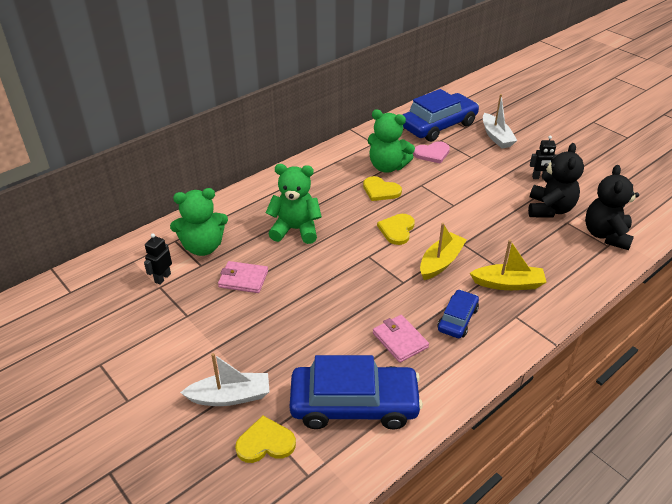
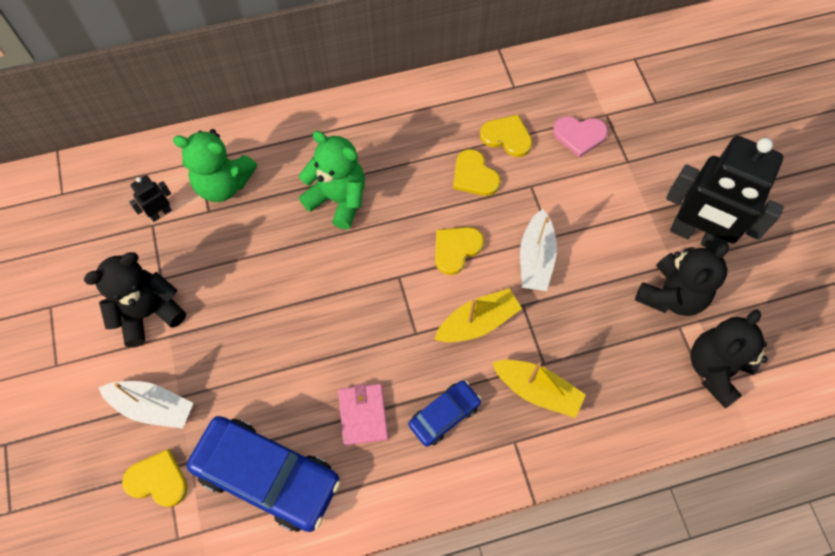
camera: 25 degrees right, 25 degrees up
(189, 339) = (148, 312): none -> black teddy bear
(243, 279) = (243, 251): pink wallet -> none
(387, 166) = (507, 137): green teddy bear -> yellow heart
(438, 126) = (620, 86): blue car -> none
(496, 137) = (687, 137): white boat -> white boat (536, 258)
(540, 178) = (696, 235): black robot -> black robot, size x2.41

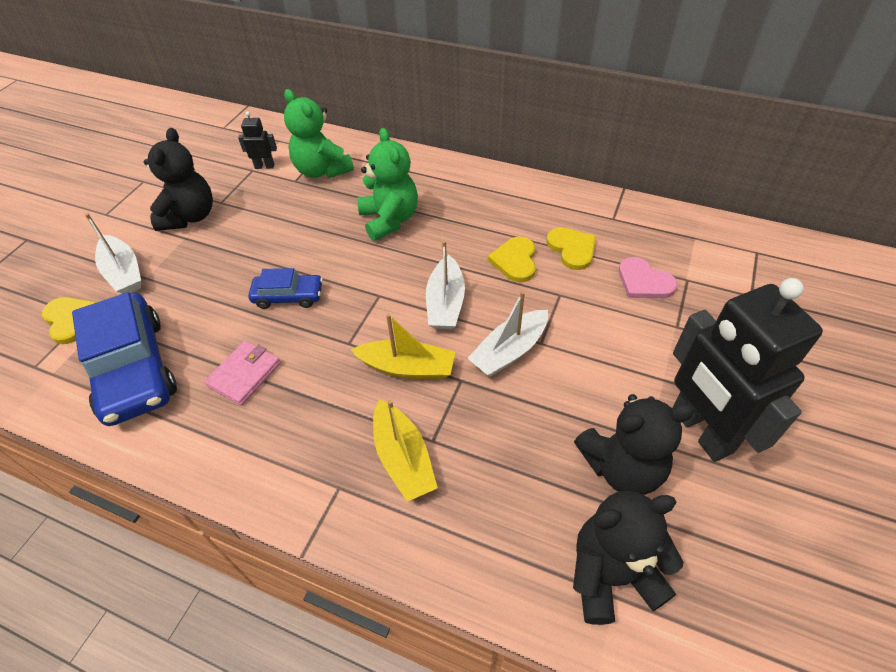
camera: 40 degrees right, 15 degrees down
(148, 312) = (190, 217): black teddy bear -> black teddy bear turned 90 degrees clockwise
(444, 415) = (304, 420): blue car -> blue car (288, 296)
(456, 249) = (445, 303): yellow heart -> white boat

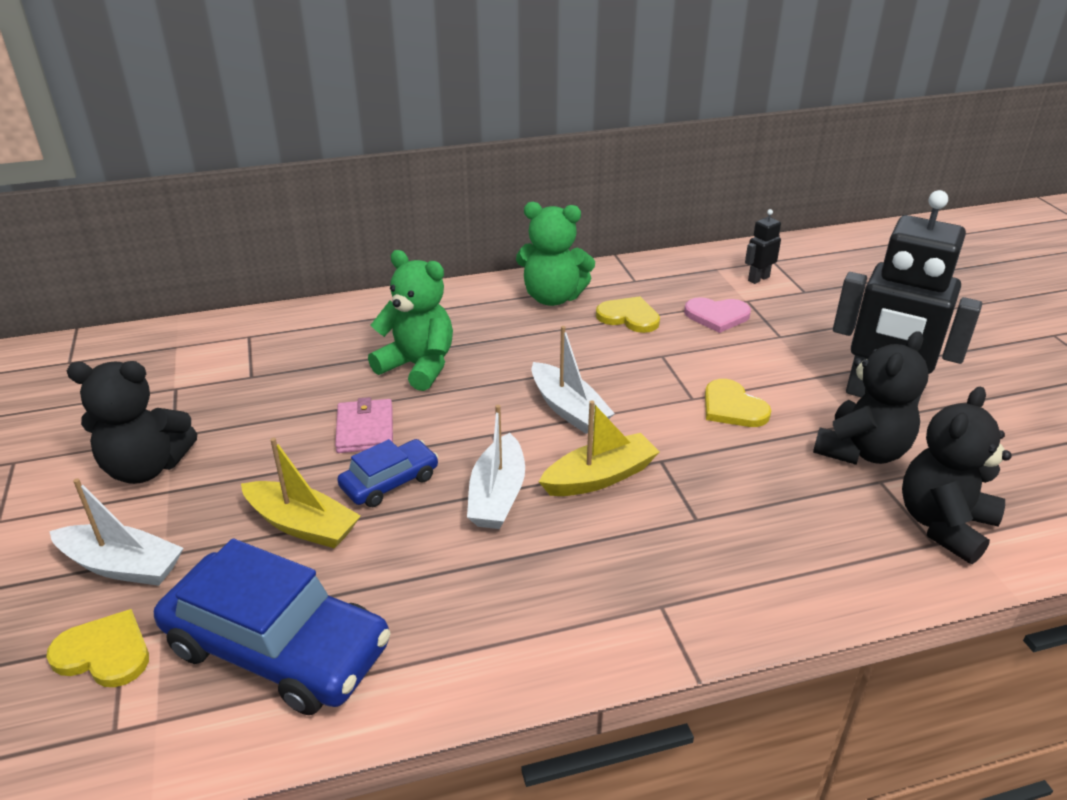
camera: 40 degrees left, 15 degrees down
(190, 217) = (146, 467): black teddy bear -> black teddy bear turned 120 degrees clockwise
(244, 374) = (433, 574): pink wallet -> pink wallet (365, 429)
(264, 166) = (189, 378): black robot -> black robot (758, 279)
(322, 170) = (275, 354): green teddy bear -> green teddy bear (553, 297)
(403, 458) = (689, 547): yellow boat -> yellow boat (302, 525)
(509, 351) = (674, 417): white boat -> white boat (497, 495)
(515, 261) = (590, 347): yellow heart -> yellow heart (732, 407)

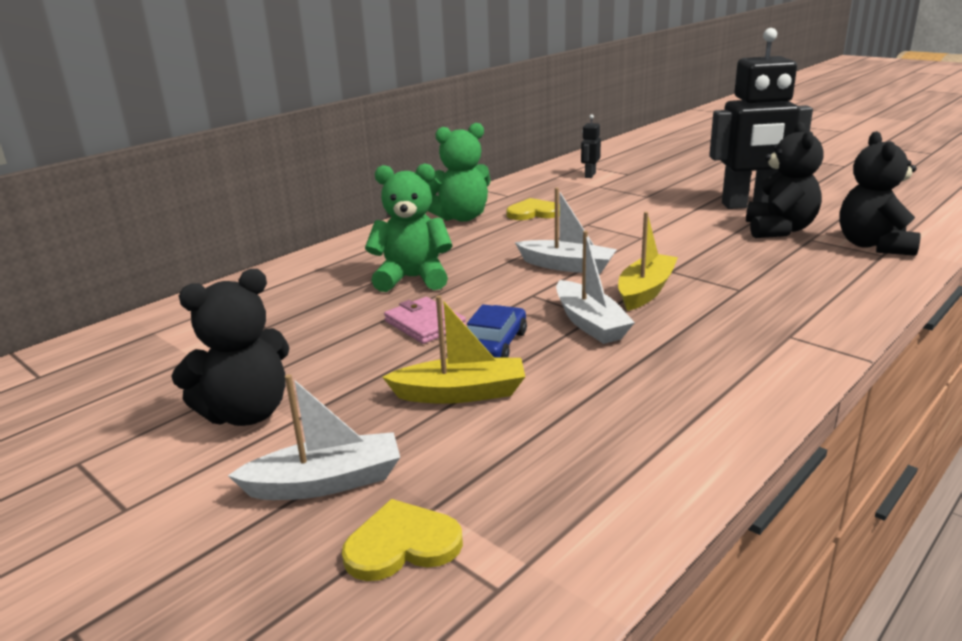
camera: 30 degrees left, 10 degrees down
(277, 648) = (560, 470): blue car -> none
(717, 316) = (592, 197): pink heart -> none
(732, 407) = (673, 234): yellow heart -> none

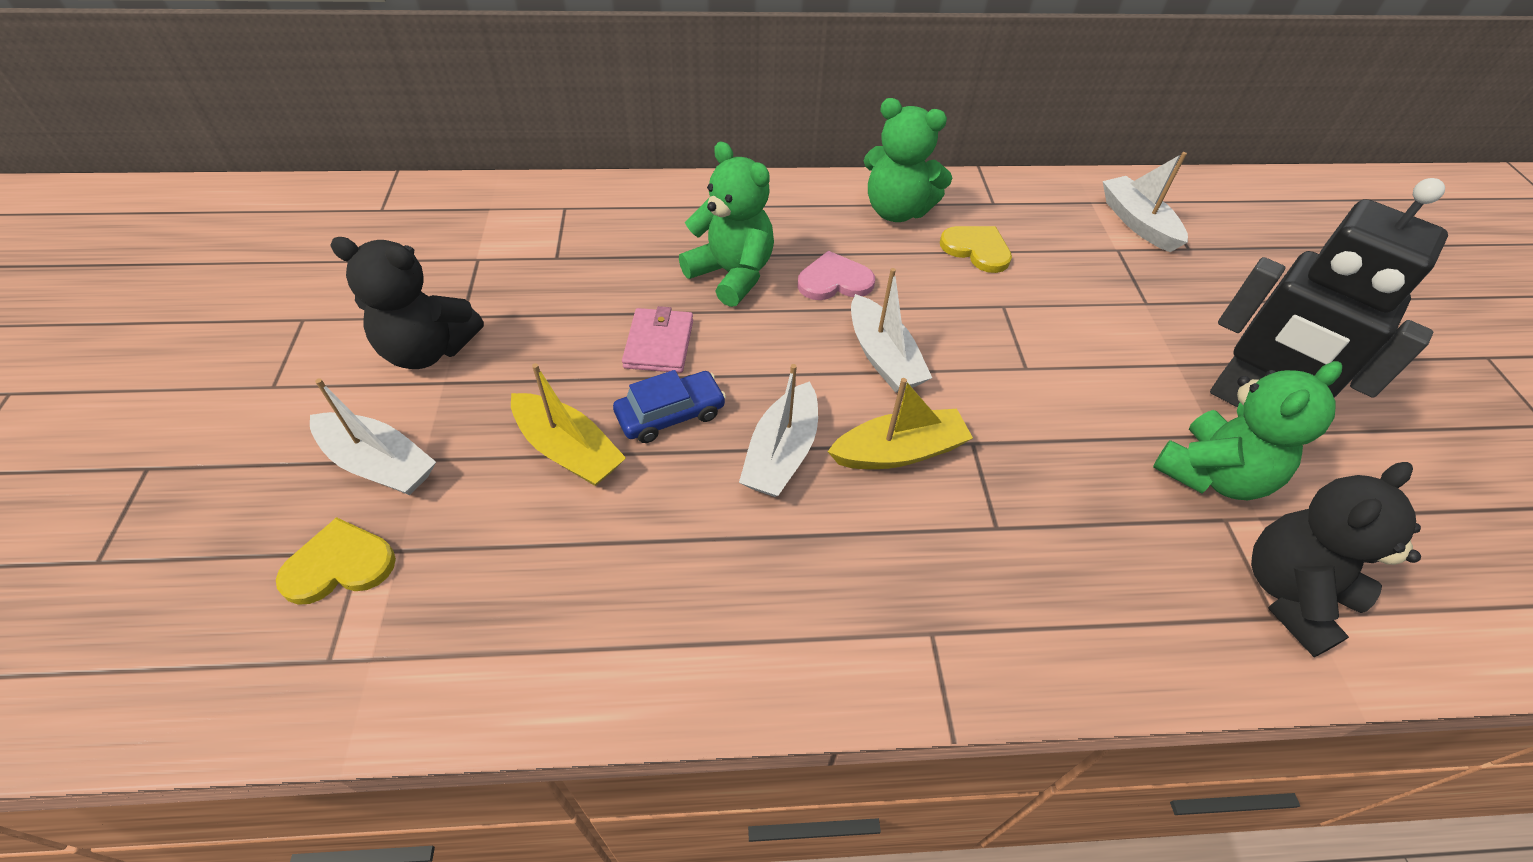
camera: 40 degrees right, 25 degrees up
(402, 544) = (339, 565): yellow heart -> yellow heart turned 45 degrees counterclockwise
(481, 254) = (834, 281): none -> pink heart
(590, 175) = (1137, 223): black robot -> white boat
(779, 230) = (1212, 474): black teddy bear -> green teddy bear

